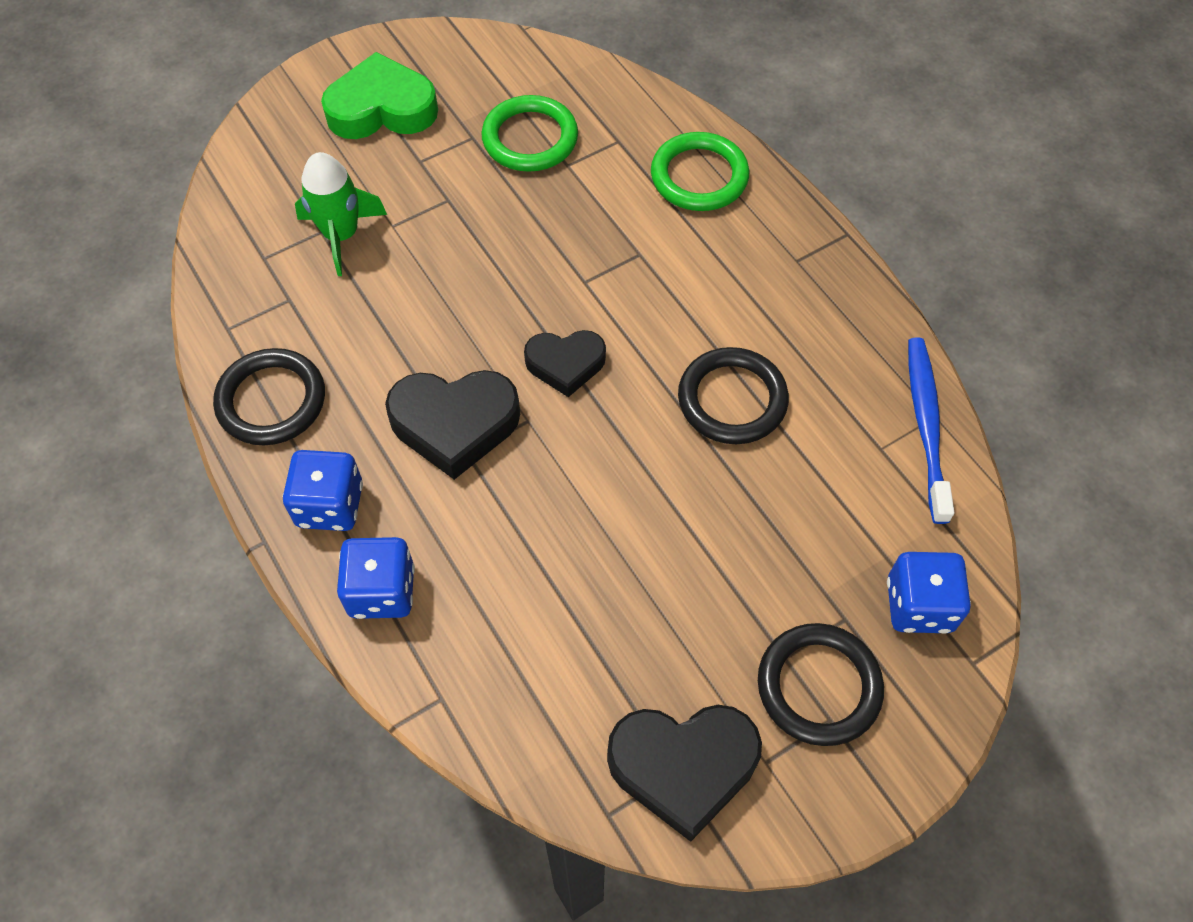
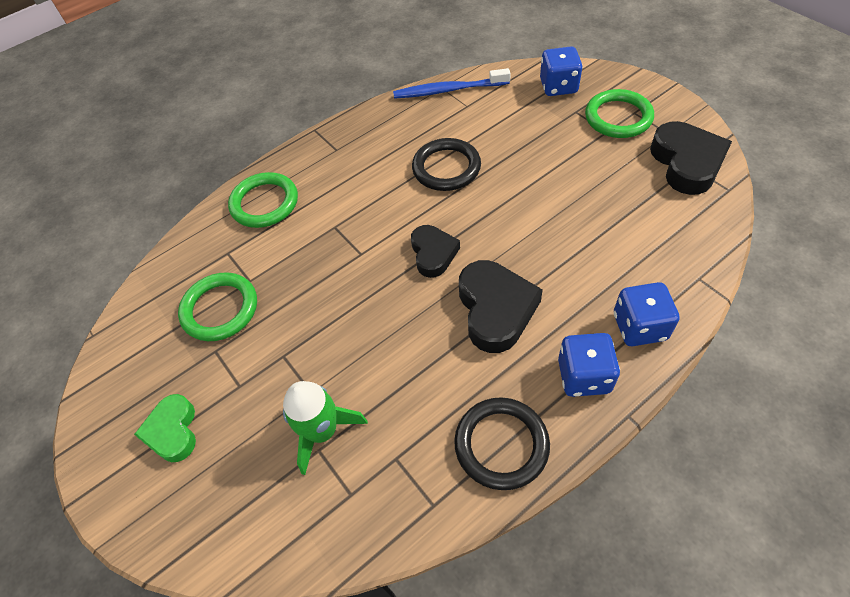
camera: 90 degrees left, 5 degrees down
(382, 108) = (173, 431): green heart -> green heart, size x0.64
(818, 686) = (618, 117): black ring -> green ring

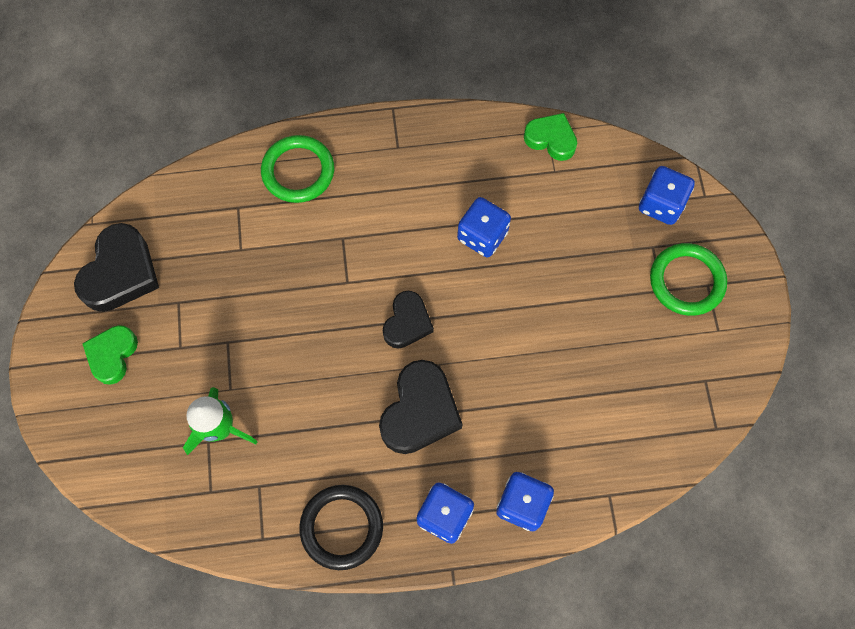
camera: 25 degrees right, 15 degrees up
(220, 309) = (202, 264): green ring -> none
(446, 168) = (482, 236): black ring -> blue dice
(448, 90) = (551, 139): blue toothbrush -> green heart
(686, 163) = (704, 375): black heart -> black heart (120, 273)

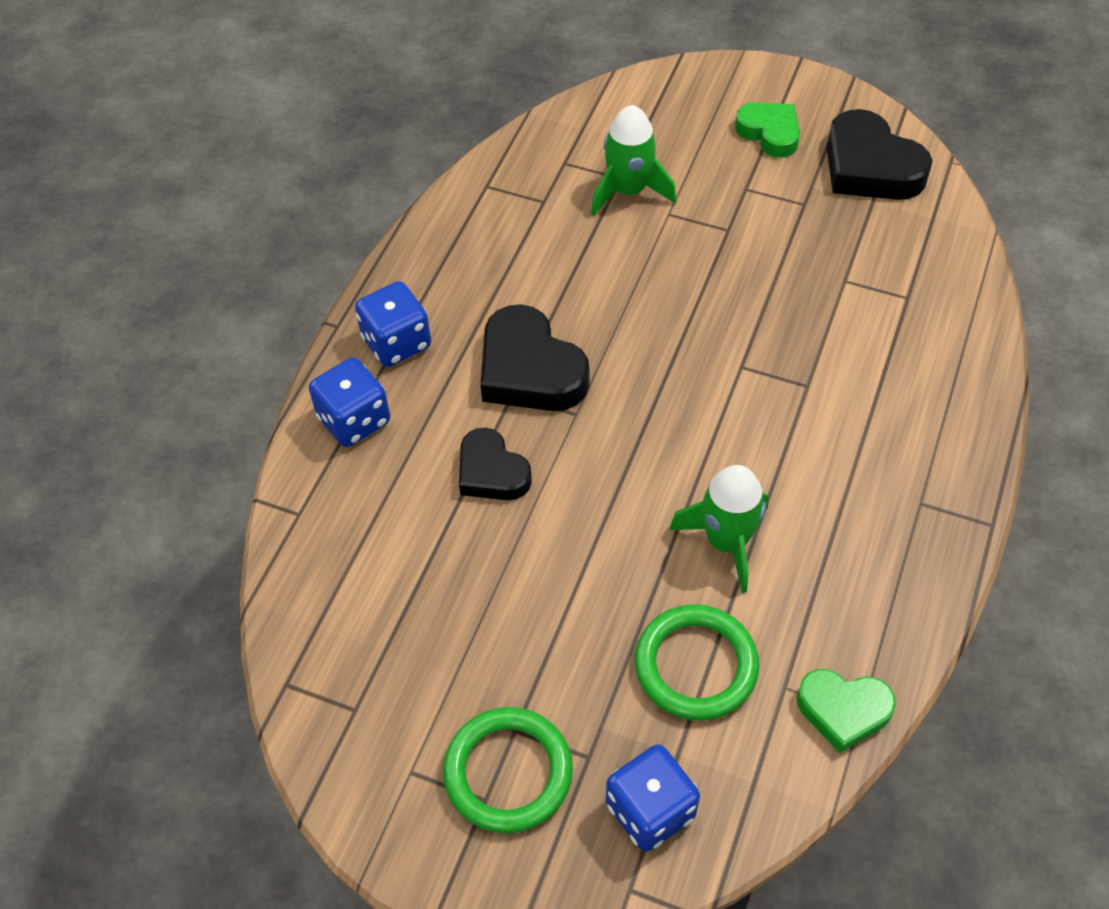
camera: 120 degrees right, 15 degrees down
(298, 171) = (933, 376): green ring -> green ring (696, 665)
(341, 527) = (450, 251): black ring -> none
(407, 322) = (650, 404): black heart -> black heart (491, 472)
(482, 236) = (726, 541): blue dice -> green rocket
(551, 139) = (843, 710): green heart -> green heart turned 45 degrees clockwise

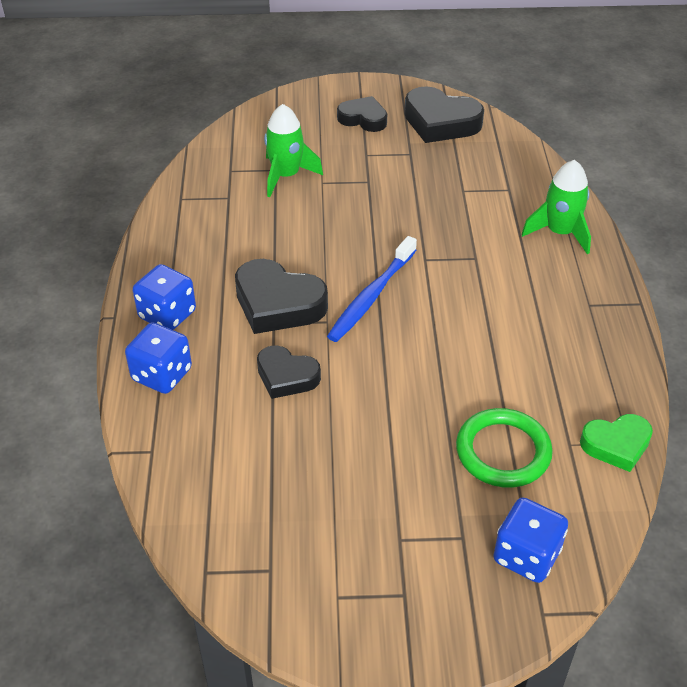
camera: 25 degrees left, 10 degrees down
(508, 772) = (411, 569): green ring -> none
(646, 397) = (371, 296): none -> blue toothbrush
(726, 541) = (478, 367): green rocket -> green rocket (560, 232)
(769, 133) = (363, 119): green heart -> black heart

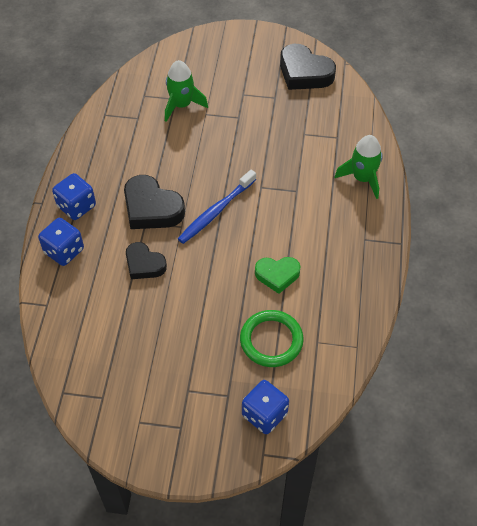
camera: 10 degrees right, 10 degrees up
(363, 119) = (249, 63): black heart -> none
(616, 445) = (348, 347): green heart -> green heart (277, 275)

